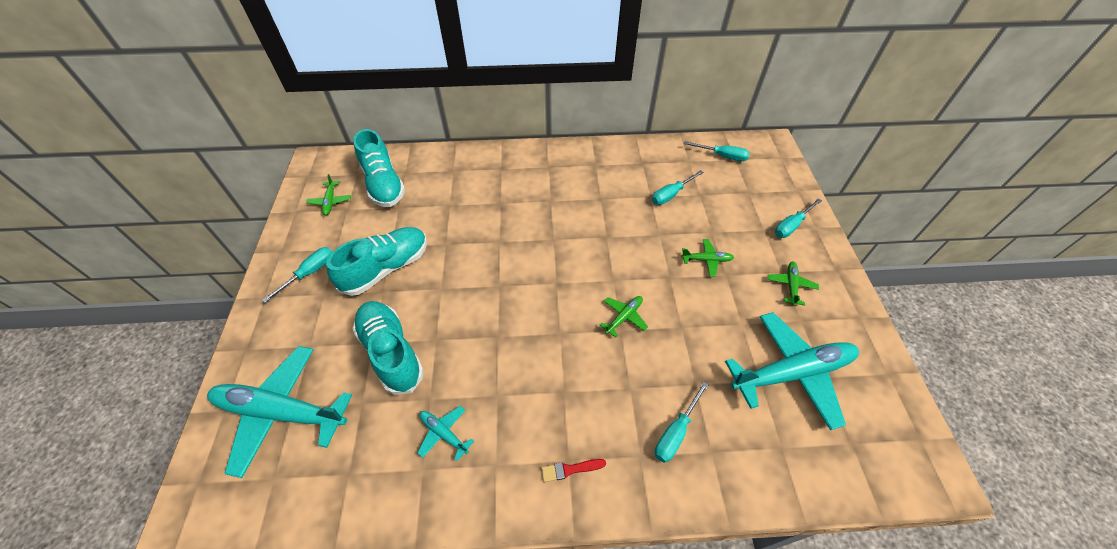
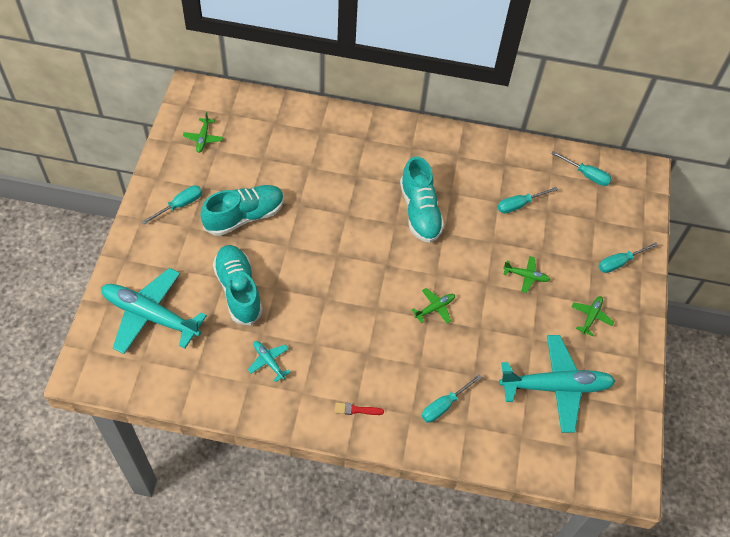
camera: 10 degrees right, 5 degrees up
(384, 184) = (253, 131): turquoise shoe -> turquoise shoe (420, 211)

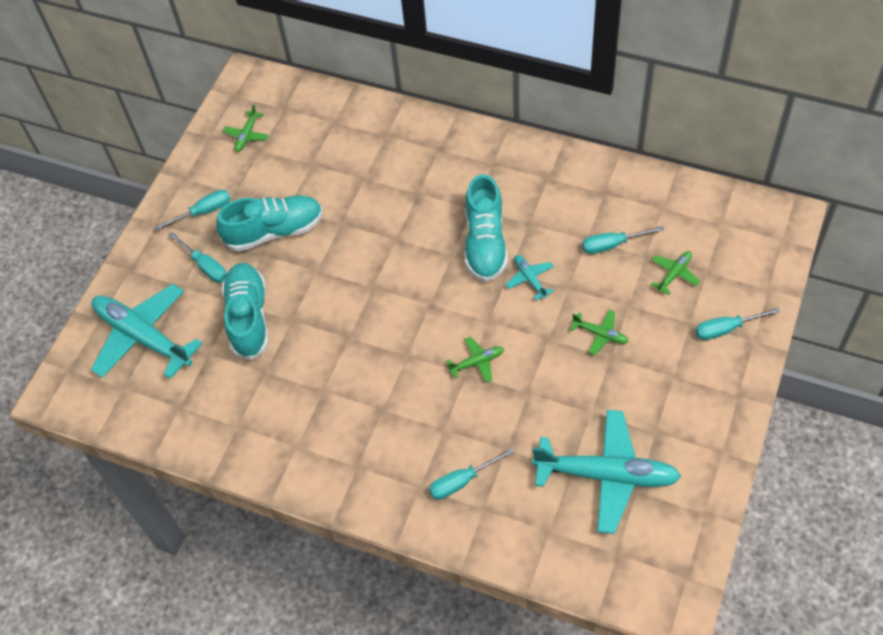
camera: 20 degrees right, 0 degrees up
(269, 361) = (265, 405): turquoise plane -> turquoise plane (530, 279)
(356, 410) = (355, 474): red brush -> none
(586, 175) = (708, 214): turquoise screwdriver -> turquoise screwdriver (205, 266)
(591, 317) = (672, 393): green plane -> green plane (674, 274)

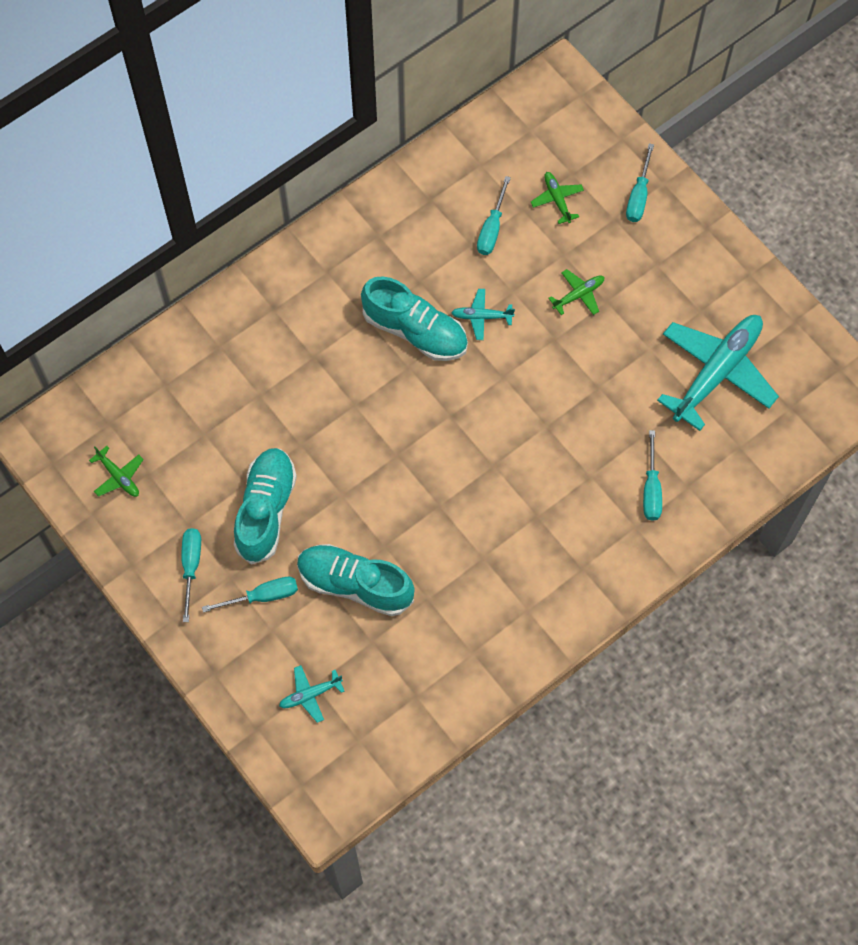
camera: 65 degrees left, 10 degrees up
(144, 337) = (310, 694): turquoise plane -> turquoise plane, size x0.44
(477, 362) = (540, 411): green plane -> none

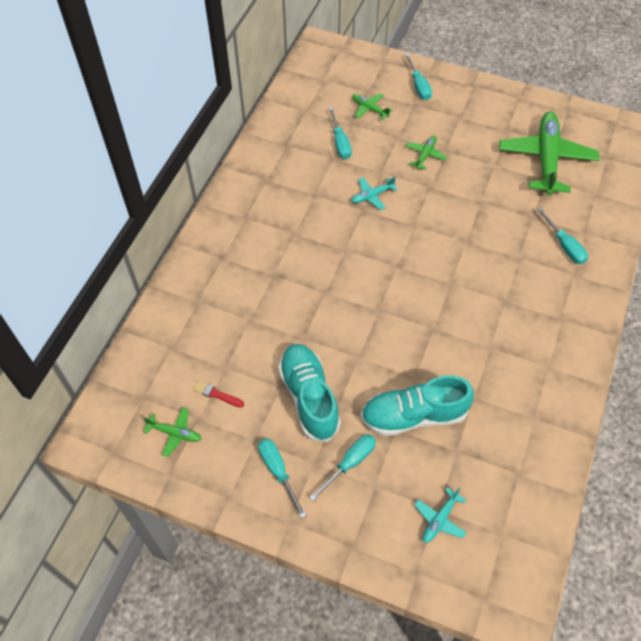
camera: 30 degrees left, 10 degrees down
(179, 458) = (216, 394): none -> red brush
(415, 331) = (333, 225): turquoise shoe -> none
(716, 373) = (546, 159): turquoise plane -> green plane

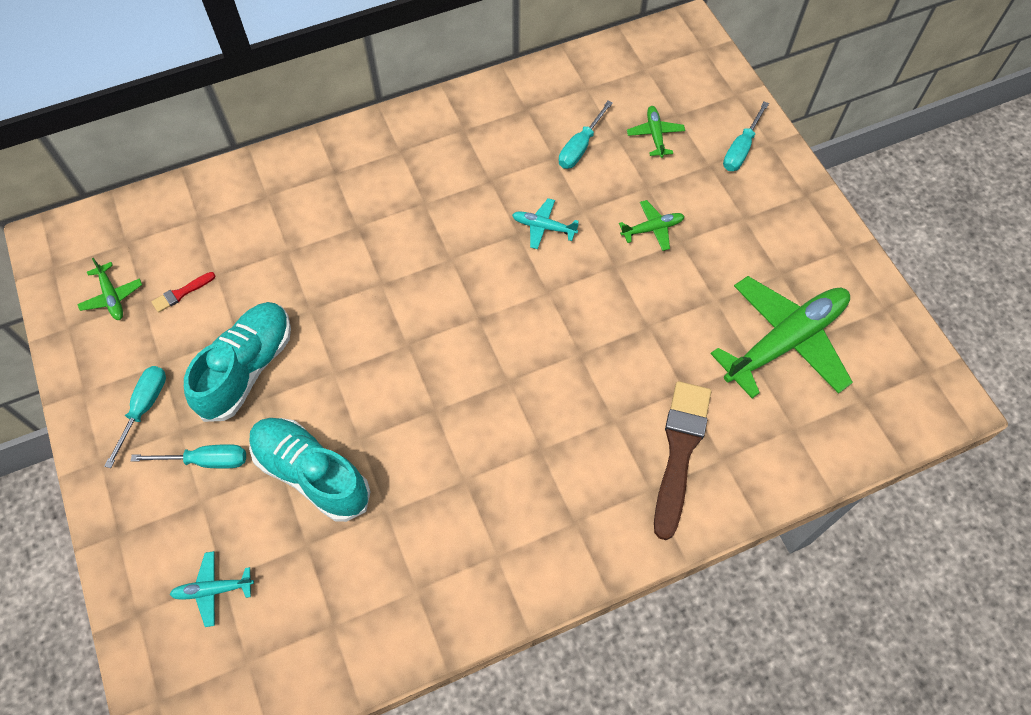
camera: 45 degrees right, 5 degrees up
(216, 394) = (181, 293): red brush -> red brush turned 105 degrees counterclockwise
(564, 246) = (680, 451): turquoise screwdriver -> brown brush

